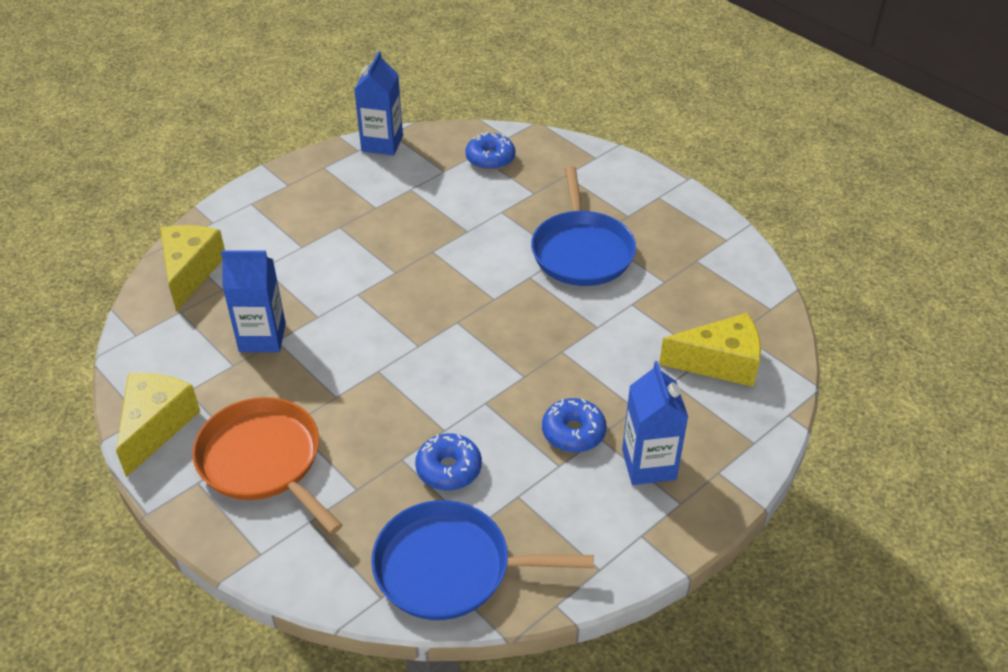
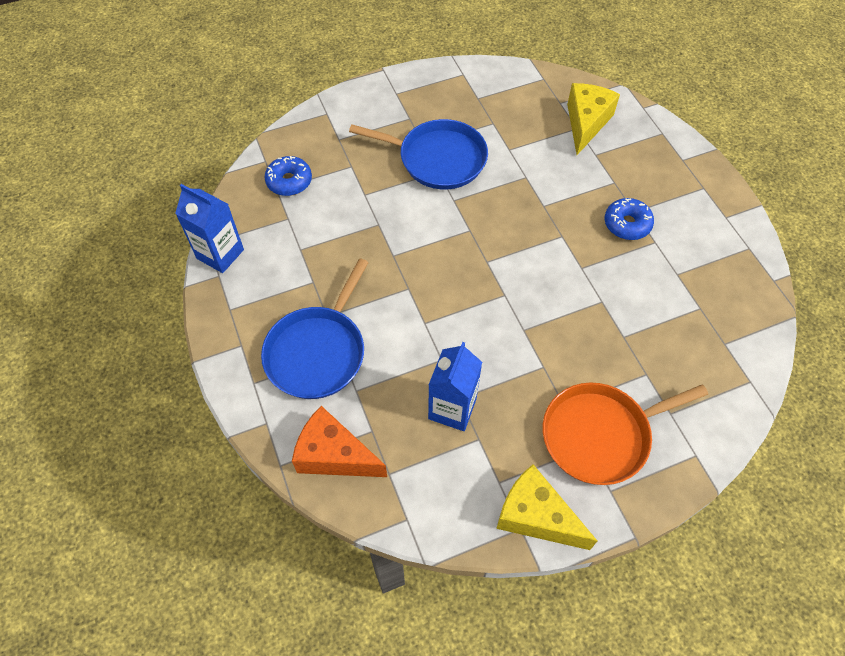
camera: 70 degrees left, 15 degrees up
(191, 271) = (334, 455): yellow cheese -> orange cheese
(449, 469) = (642, 309): blue donut -> none
(450, 567) = (732, 332): blue pan -> blue pan (318, 351)
(648, 464) = (667, 193): blue carton -> none

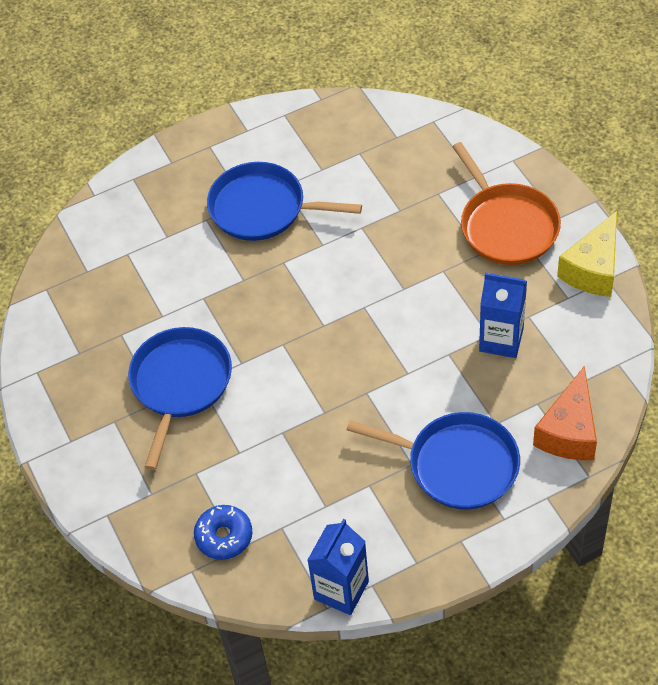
camera: 90 degrees left, 5 degrees down
(586, 123) = (119, 246): yellow cheese -> none
(627, 224) = (263, 208): blue donut -> blue pan

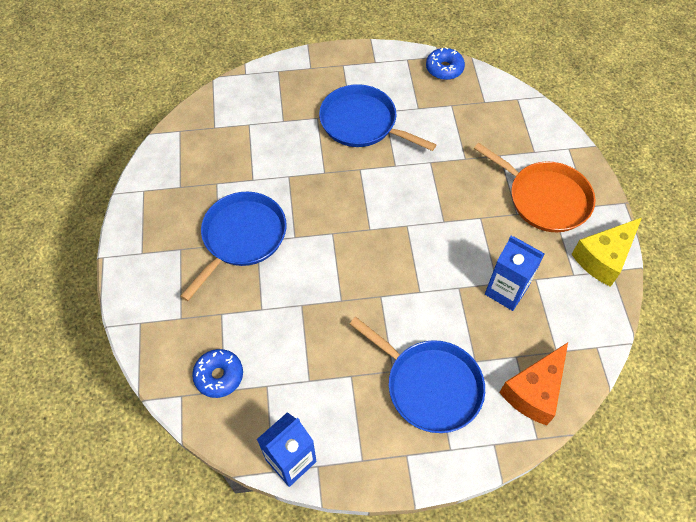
camera: 15 degrees right, 5 degrees up
(333, 112) = (444, 69): none -> blue donut
(506, 225) = (544, 198): orange pan -> orange pan turned 45 degrees counterclockwise

